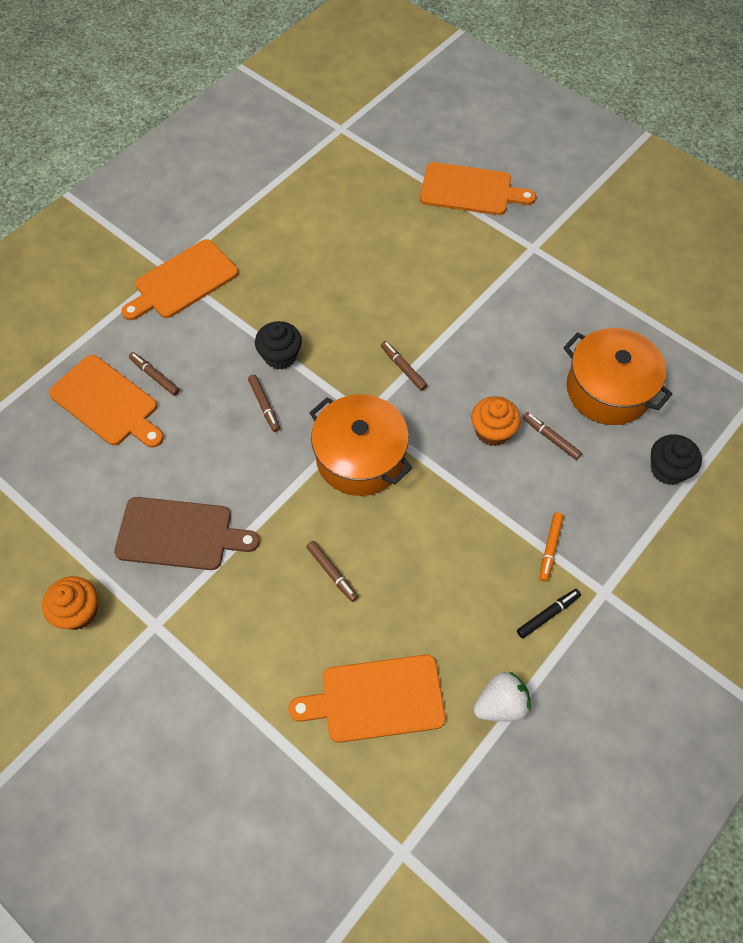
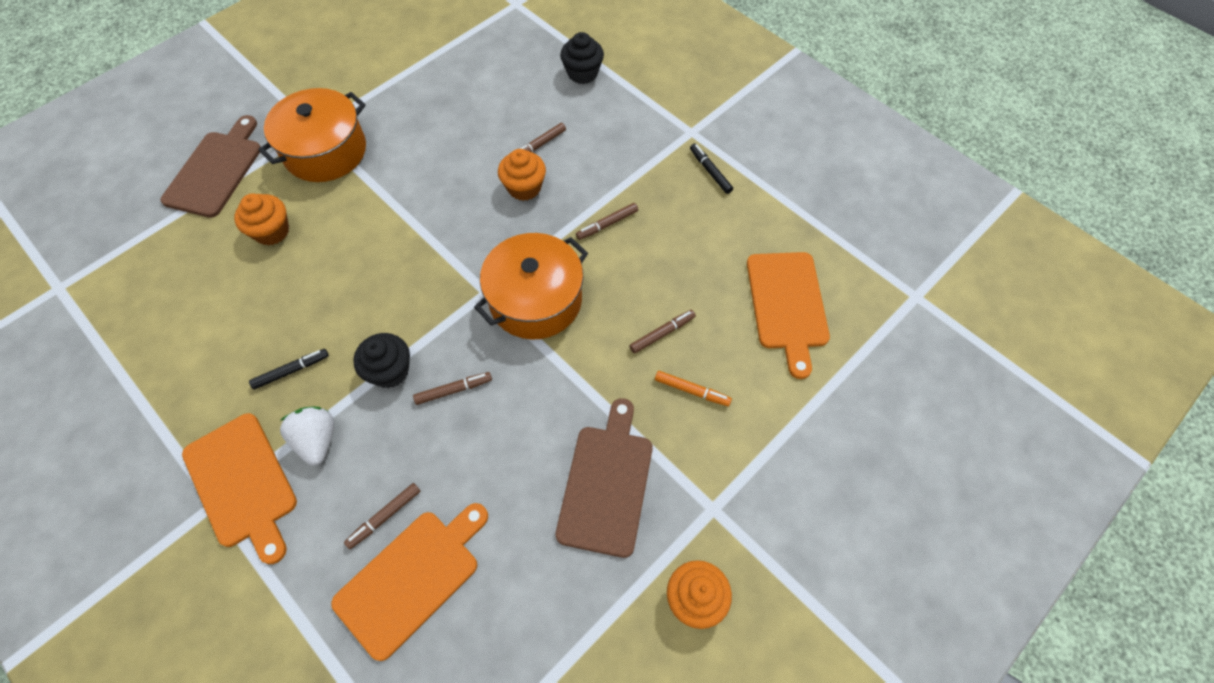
camera: 85 degrees left, 0 degrees up
(277, 289) = (291, 371): none -> black marker
(403, 368) = (435, 253): brown marker -> brown marker (607, 224)
(411, 244) = (272, 231): none -> orange cupcake
(470, 190) = (216, 170): orange cutting board -> brown cutting board
(501, 704) = (788, 213): white strawberry -> white strawberry (317, 440)
(550, 548) = (649, 161): orange marker -> orange marker (692, 391)
(608, 390) = (496, 98): orange pot -> orange pot (325, 151)

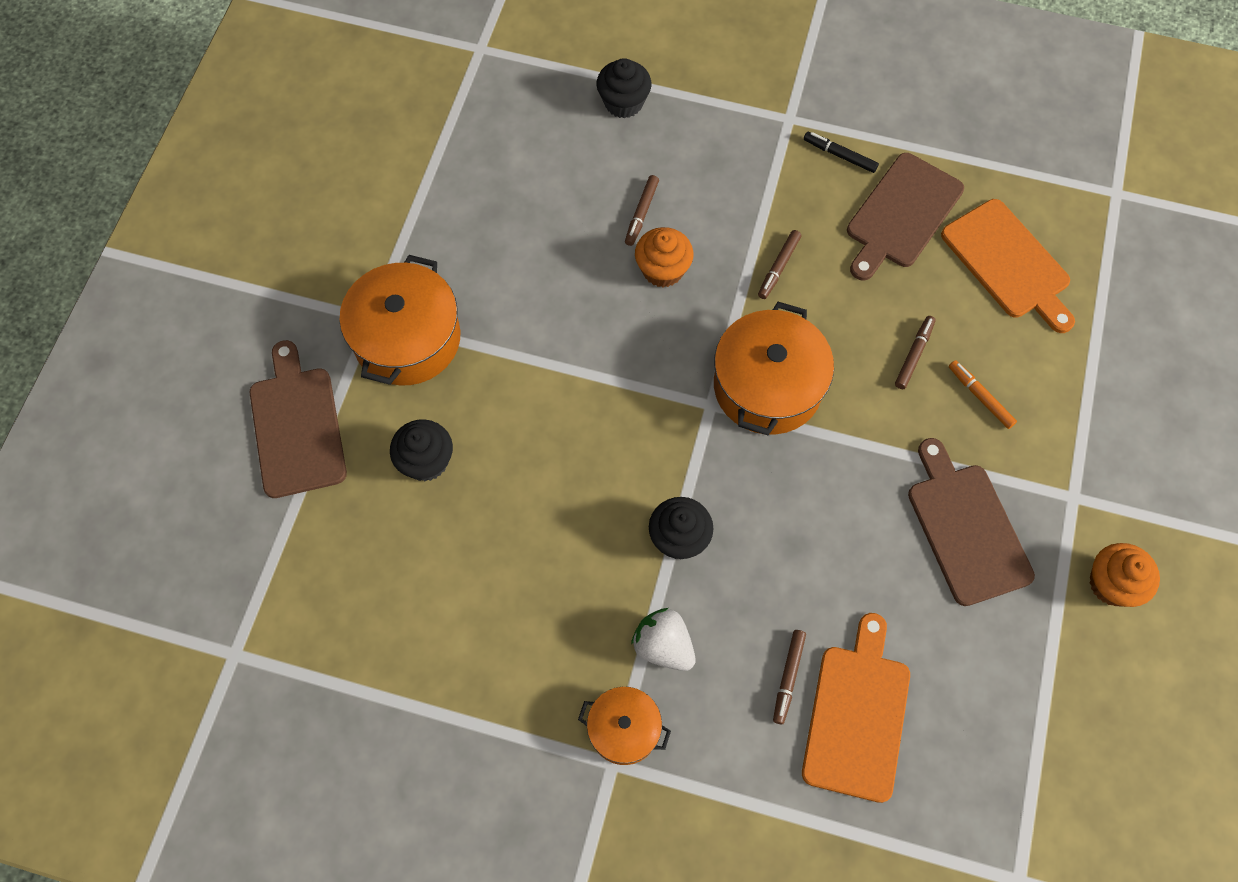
camera: 30 degrees left, 5 degrees up
(242, 483) = (624, 729): orange cutting board -> orange pot
(272, 231) = (426, 461): orange cupcake -> black cupcake
(291, 371) = (578, 594): black marker -> none
(453, 390) = (757, 521): brown marker -> none
(692, 391) = (980, 397): orange marker -> orange marker turned 120 degrees counterclockwise
(727, 232) = (901, 214): none -> brown cutting board

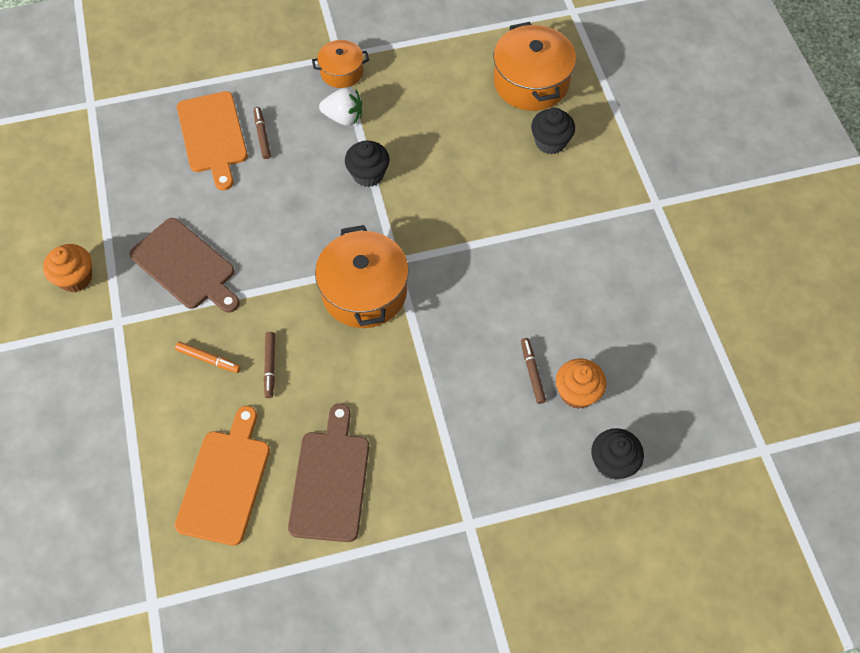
camera: 150 degrees right, 5 degrees down
(297, 426) = (642, 123): brown cutting board -> none
(407, 339) = (622, 203): orange pot -> orange pot (531, 82)
(663, 270) = (487, 337): orange cupcake -> orange cupcake (577, 393)
(778, 267) = (404, 383): brown marker -> none
(840, 155) = (408, 510): black marker -> none
(1008, 263) = (225, 482): orange cutting board -> orange cutting board turned 75 degrees clockwise

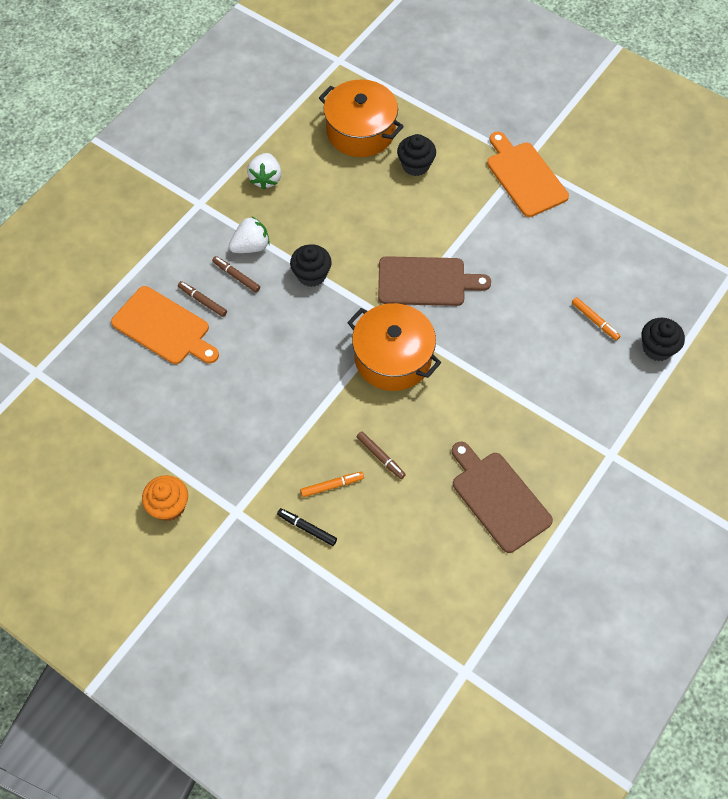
camera: 40 degrees left, 0 degrees up
(155, 378) = (307, 528): none -> black marker
(185, 266) = (245, 435): brown cutting board -> brown cutting board (426, 282)
(225, 482) = (430, 555): orange cutting board -> orange cutting board (525, 177)
(341, 72) = (214, 214): orange pot -> none
(411, 70) = (266, 179): none -> white strawberry
(532, 372) = (555, 329): brown marker -> brown marker (236, 276)
(577, 393) = (595, 321): orange cupcake -> orange marker

